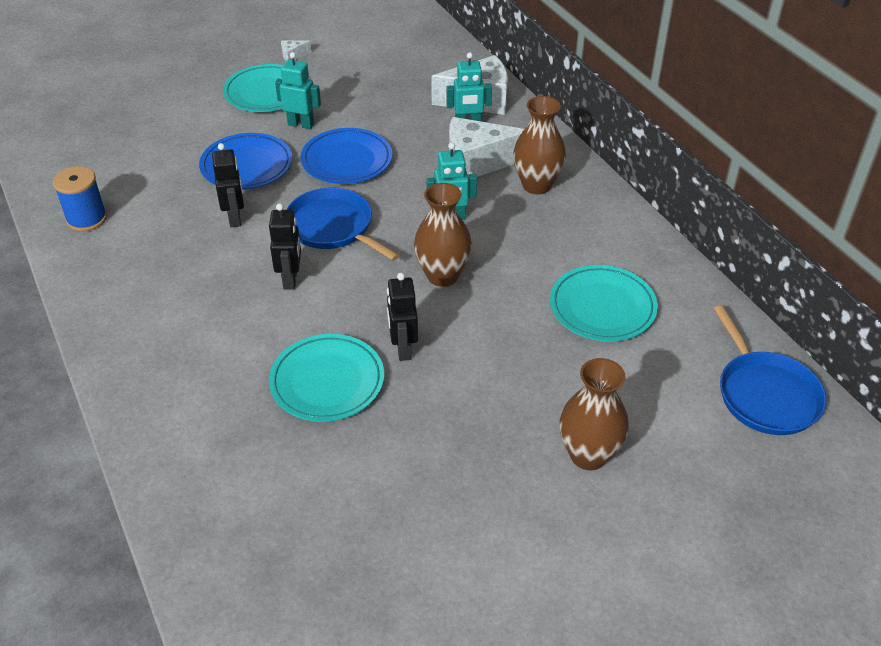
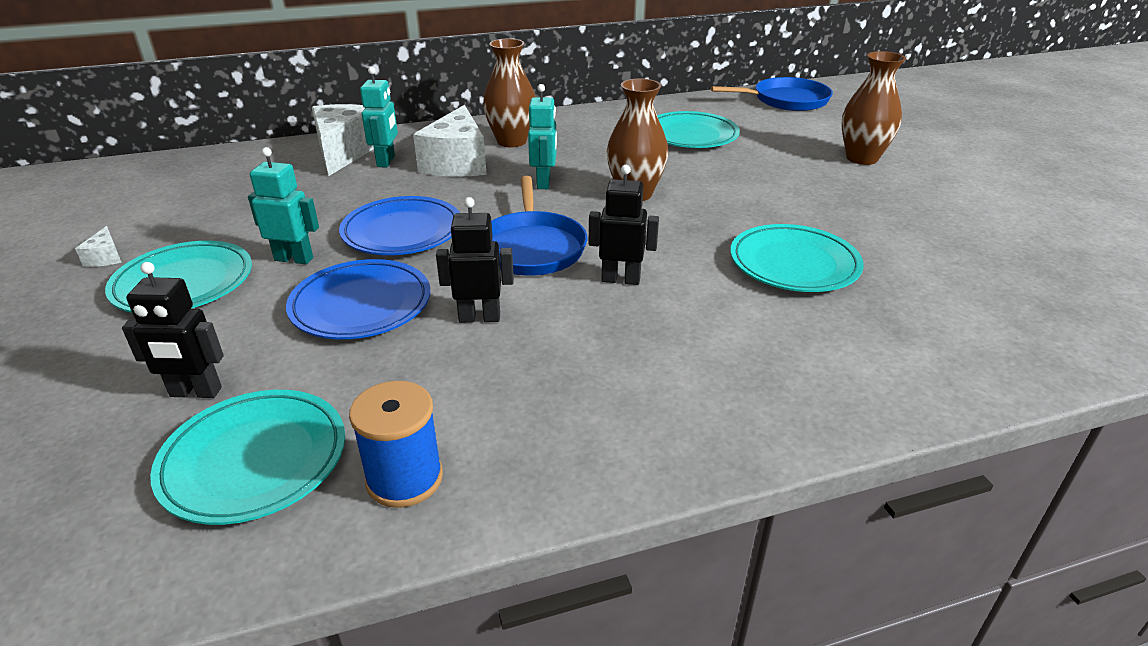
camera: 80 degrees left, 10 degrees down
(105, 167) = (254, 460): none -> turquoise plate
(301, 124) = (294, 259): turquoise robot -> turquoise robot turned 75 degrees clockwise
(333, 227) = (531, 247): blue pan -> blue pan turned 60 degrees counterclockwise
(403, 349) = (742, 221): black robot -> black robot (195, 392)

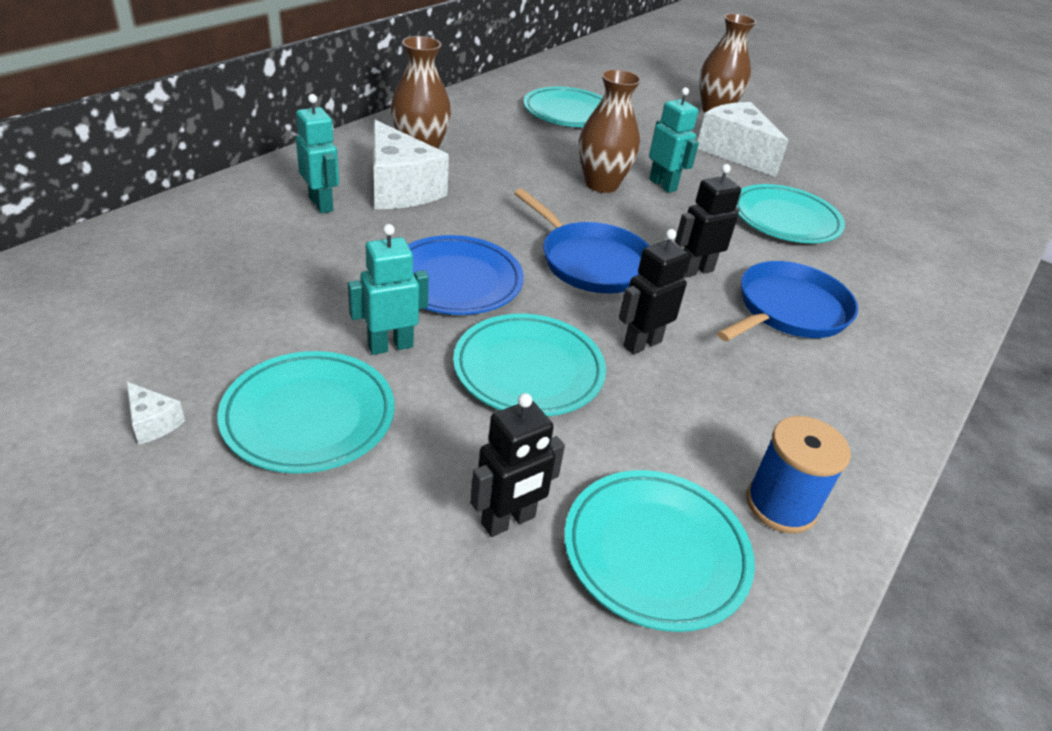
camera: 40 degrees left, 5 degrees up
(344, 152) = (255, 204): white cheese -> white cheese (735, 152)
(361, 305) = (528, 370): blue plate -> turquoise plate
(544, 183) = (512, 191): turquoise robot -> turquoise robot (663, 185)
(786, 100) = (597, 62): blue pan -> blue pan (788, 310)

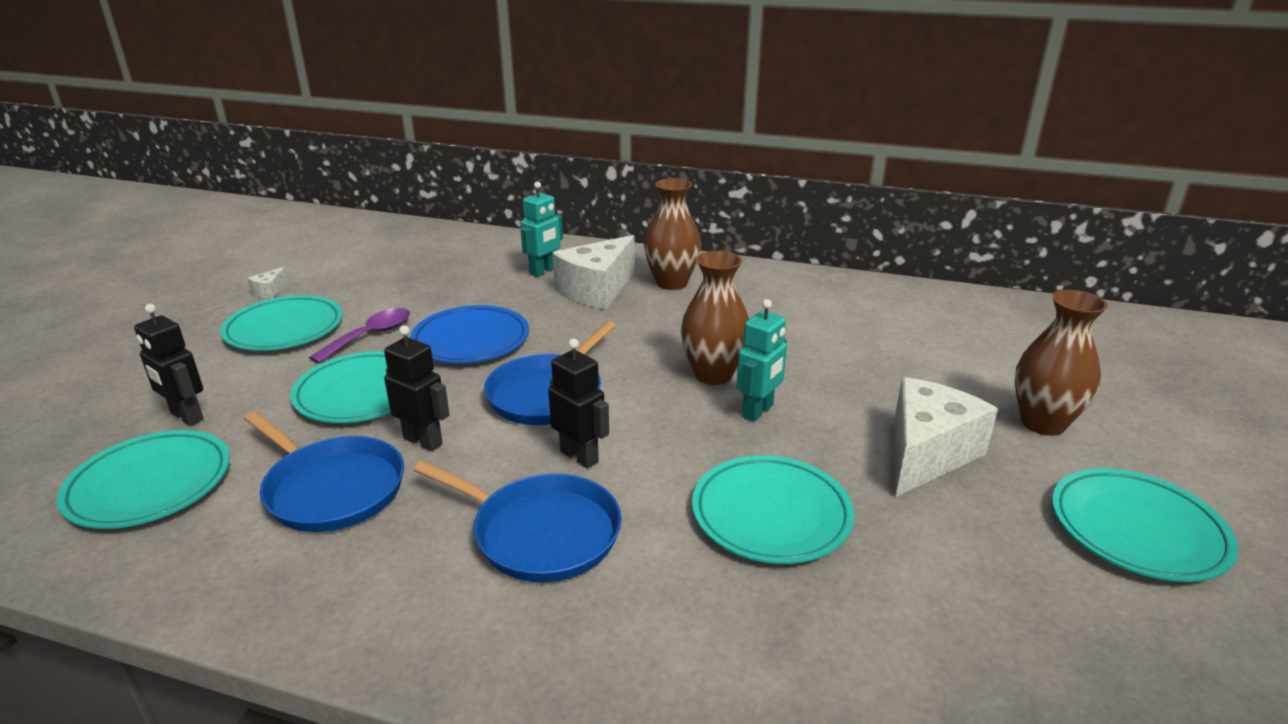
camera: 75 degrees right, 10 degrees down
(390, 346) = (371, 336): turquoise robot -> purple spoon
(569, 113) = (862, 330): turquoise plate -> turquoise plate (1137, 530)
(702, 410) = (331, 488): none -> blue pan
(781, 505) = (203, 549): blue spool -> none

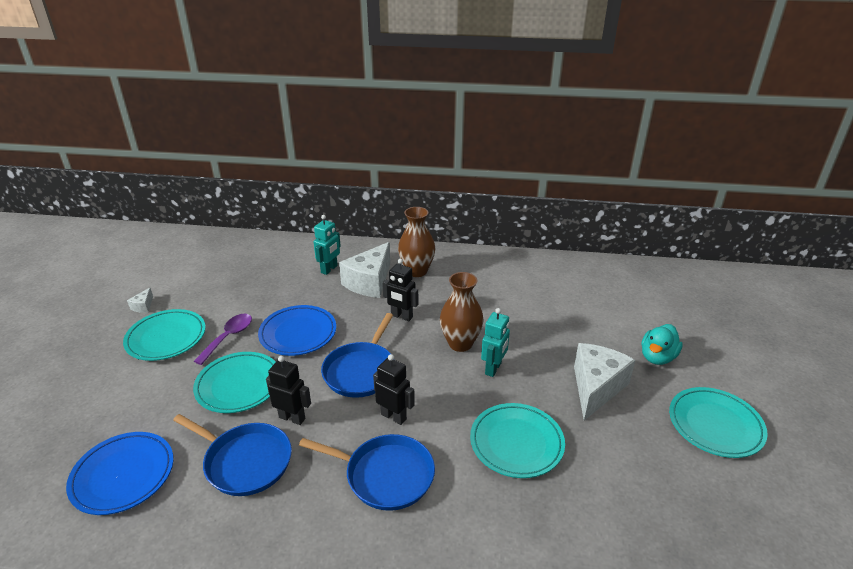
camera: 10 degrees left, 5 degrees up
(150, 485) = (123, 475): turquoise plate -> blue plate
(186, 416) = (126, 419): black robot -> black robot (401, 316)
(1042, 423) = (657, 357): brown vase -> turquoise duck

